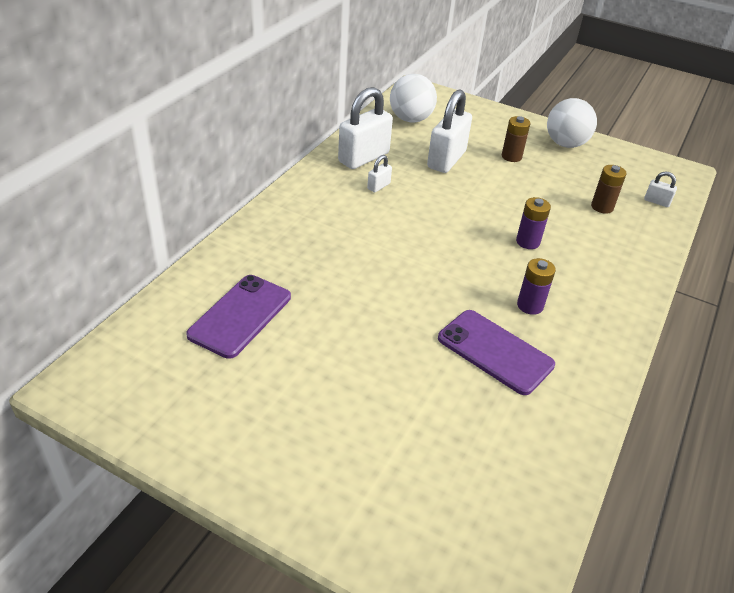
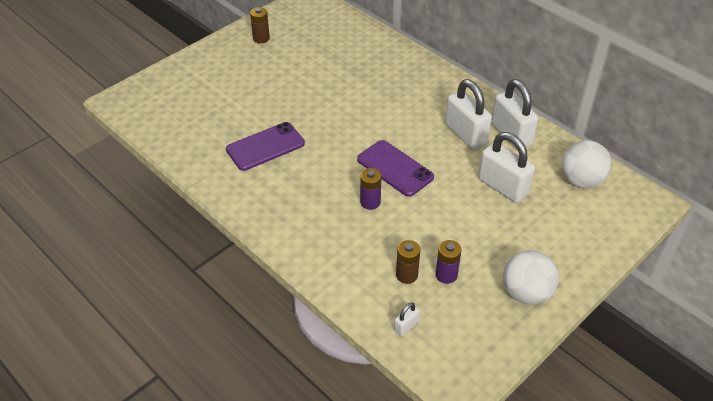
camera: 110 degrees right, 5 degrees up
(240, 316) = (339, 50): purple phone -> purple phone (395, 168)
(378, 186) = (465, 134): white padlock -> white padlock, size x2.21
(511, 156) = (504, 237): brown battery -> brown battery (261, 38)
(530, 305) = (299, 178): purple battery -> purple battery (446, 275)

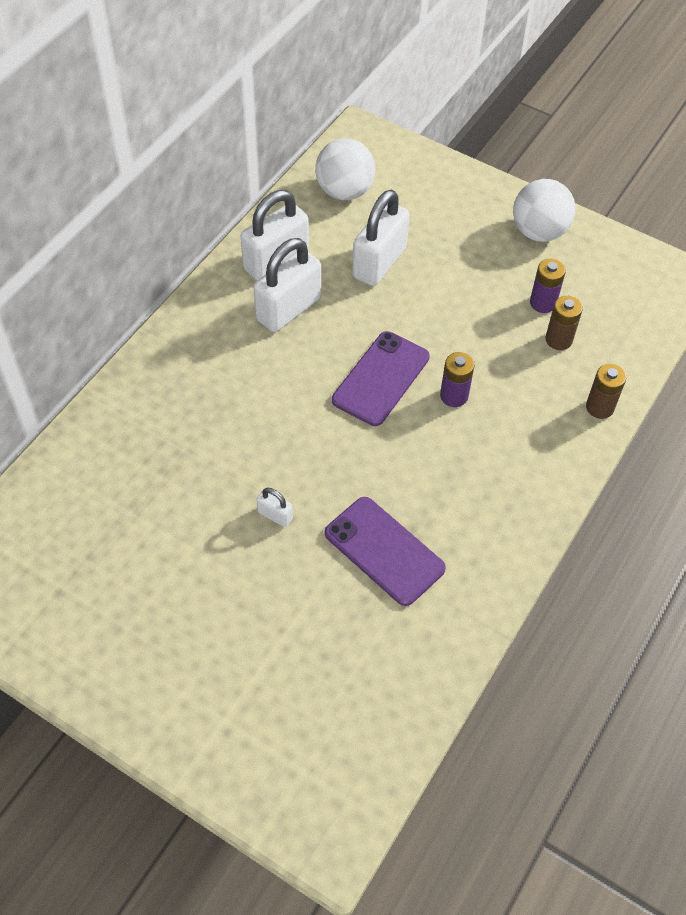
camera: 105 degrees left, 10 degrees up
(261, 38) = (96, 637): brown battery -> brown battery (599, 407)
(406, 326) = (631, 330): white padlock -> white padlock (275, 515)

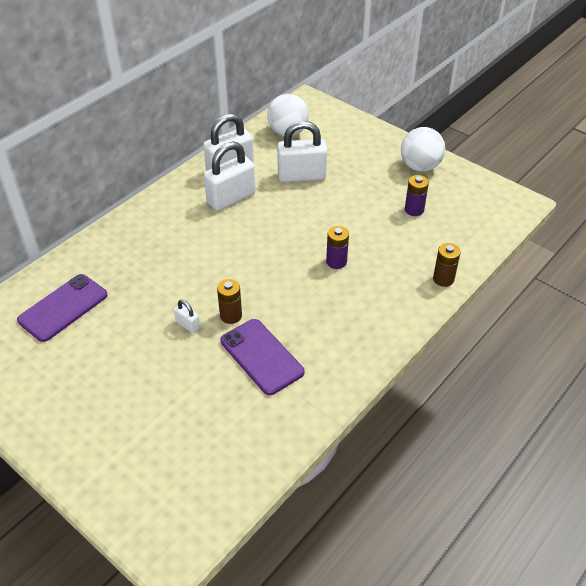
camera: 10 degrees right, 10 degrees down
(379, 263) = (301, 176): white padlock -> white padlock turned 45 degrees clockwise
(381, 378) = (286, 246): purple phone -> purple phone (63, 308)
(558, 340) = (421, 233): brown battery -> brown battery (231, 315)

